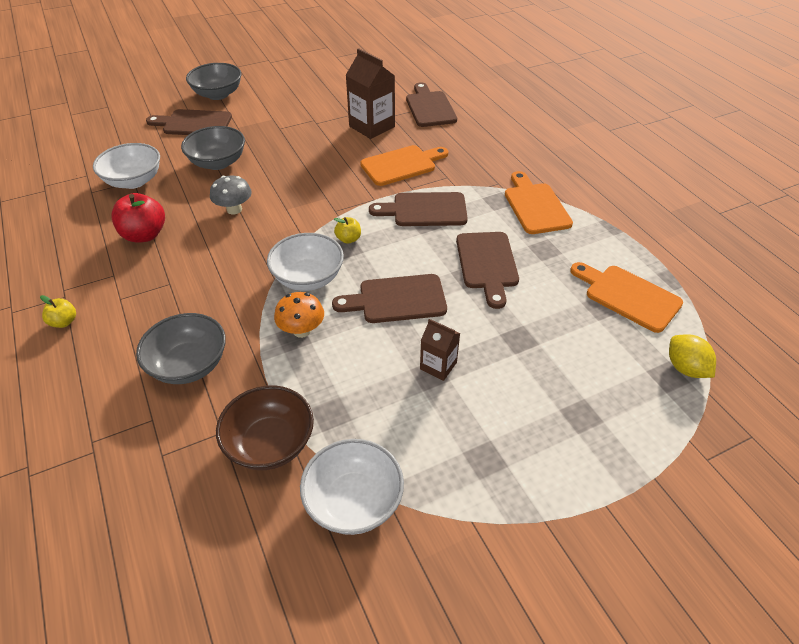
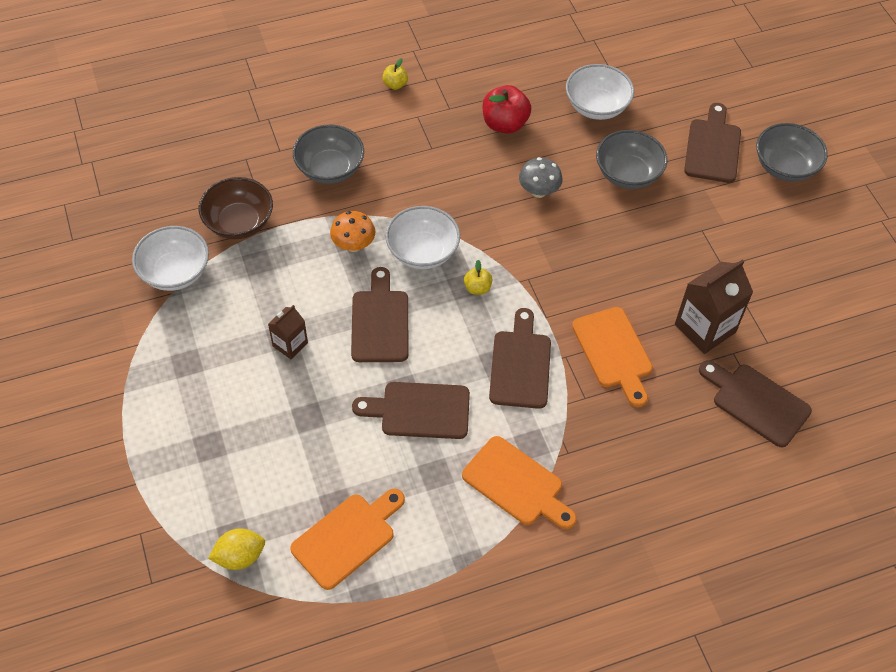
camera: 95 degrees right, 10 degrees up
(430, 107) = (756, 402): brown cutting board -> brown cutting board turned 135 degrees counterclockwise
(535, 206) = (516, 484): orange cutting board -> orange cutting board turned 45 degrees clockwise

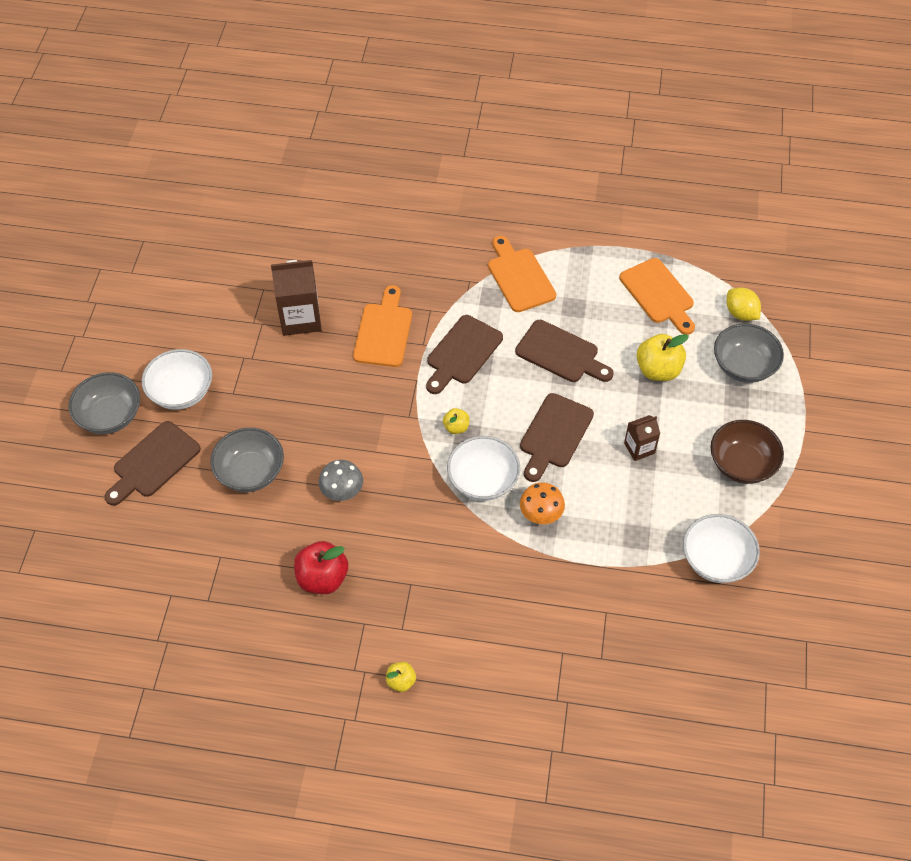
camera: 150 degrees left, 0 degrees up
(239, 222) = (637, 586): brown bowl -> brown bowl (742, 464)
(240, 556) = (740, 313): yellow lemon -> yellow lemon turned 45 degrees clockwise
(307, 438) = (658, 370): none -> yellow apple
(330, 168) = (522, 606): grey bowl -> grey bowl (743, 366)
(347, 537) = (658, 294): orange cutting board -> orange cutting board turned 105 degrees counterclockwise
(596, 106) = (220, 556): white bowl -> white bowl (181, 392)
(756, 402) = (309, 255): brown cutting board -> none

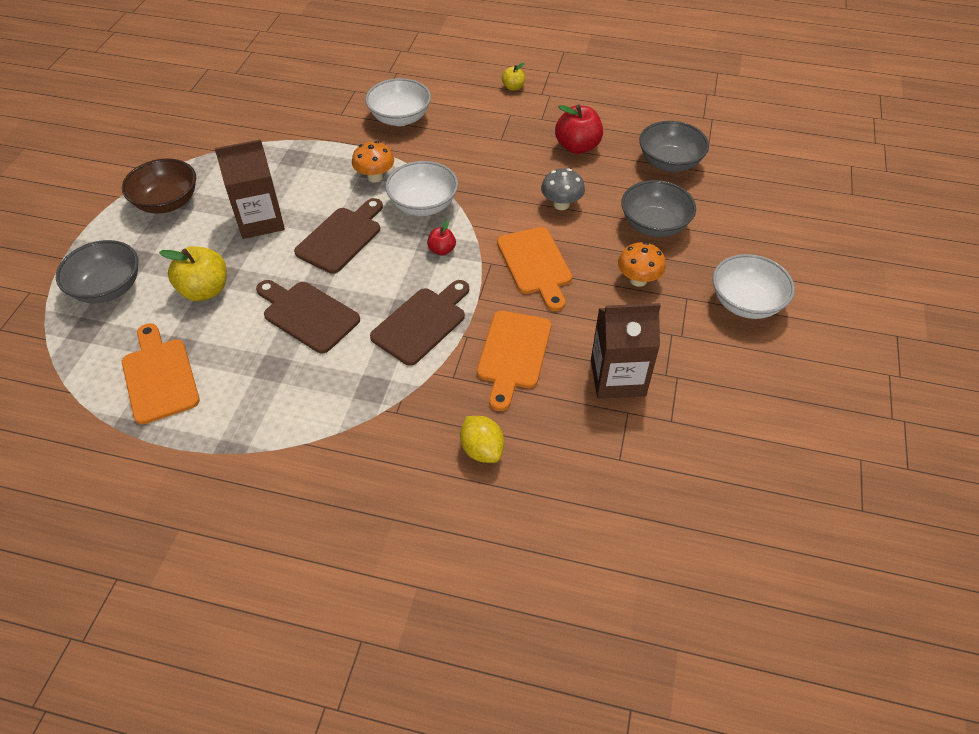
camera: 175 degrees left, 5 degrees down
(110, 416) = (818, 284): grey bowl -> grey bowl (669, 163)
(153, 462) = (755, 239): brown cutting board -> none
(273, 408) = (638, 280): none -> orange mushroom
(456, 427) = (442, 250): yellow apple -> red apple
(519, 277) = (329, 412): orange cutting board -> orange cutting board (535, 264)
(639, 448) = (260, 221): brown carton -> brown carton, size x1.77
(716, 560) = (232, 139): white bowl -> white bowl (400, 118)
(740, 313) = (73, 346): yellow lemon -> yellow lemon (482, 449)

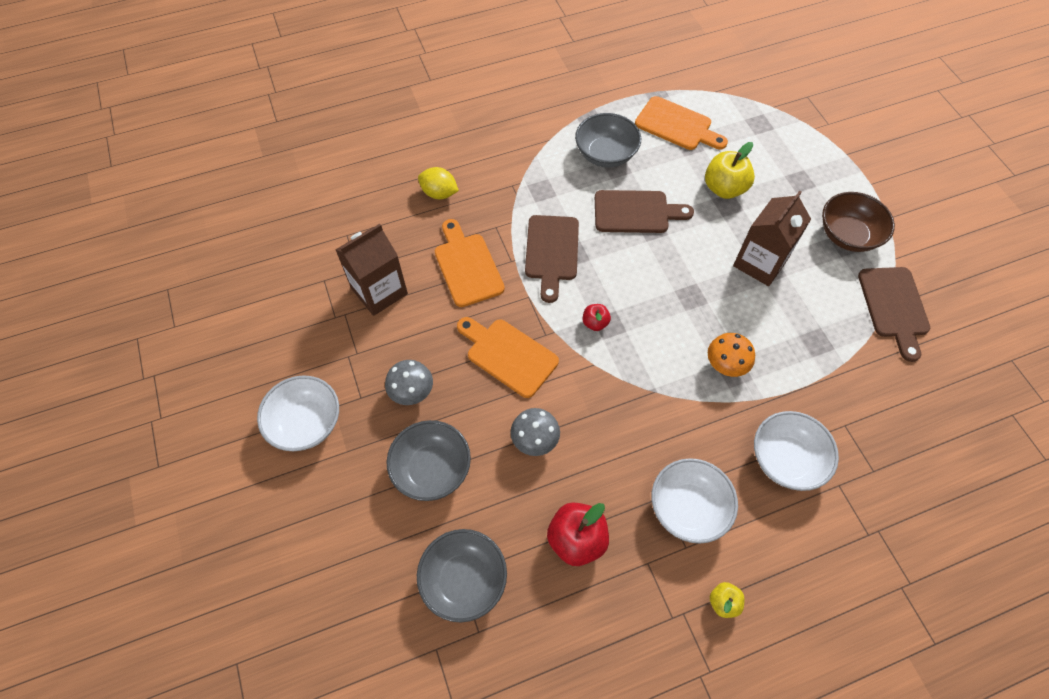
camera: 145 degrees right, 10 degrees up
(108, 288) = (786, 153): grey bowl -> grey bowl (605, 154)
(341, 237) = (683, 286): brown cutting board -> brown cutting board (894, 306)
(423, 205) = (654, 360): white bowl -> white bowl (688, 508)
(638, 280) = (412, 392): orange mushroom -> grey mushroom

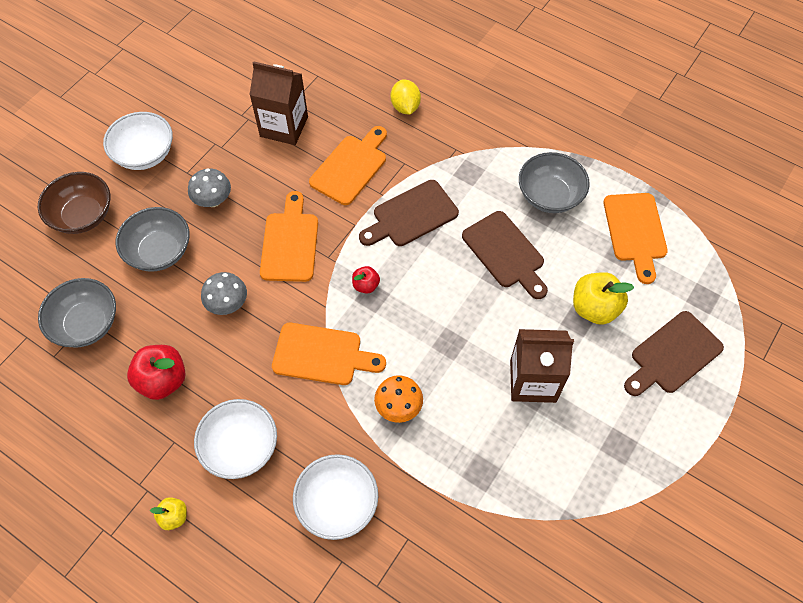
camera: 55 degrees right, 0 degrees up
(639, 393) = (322, 355): none -> orange cutting board
(847, 235) = (631, 443): brown bowl -> brown bowl (83, 215)
(894, 306) = (578, 525): brown cutting board -> brown cutting board (673, 355)

